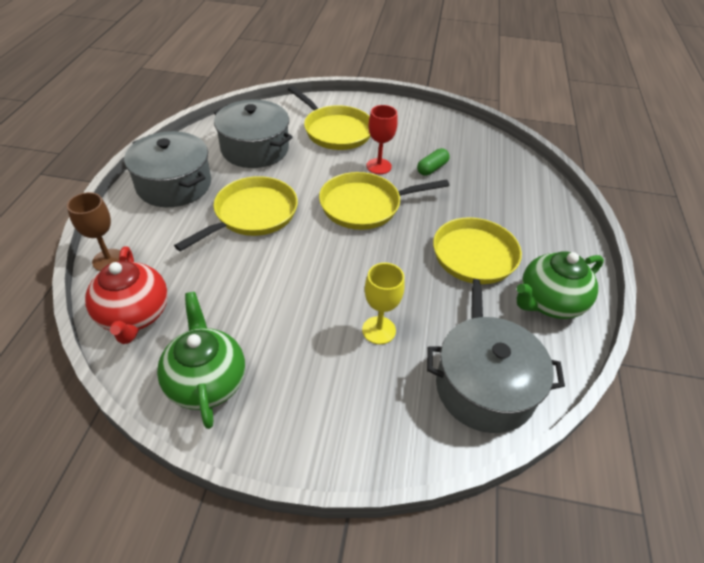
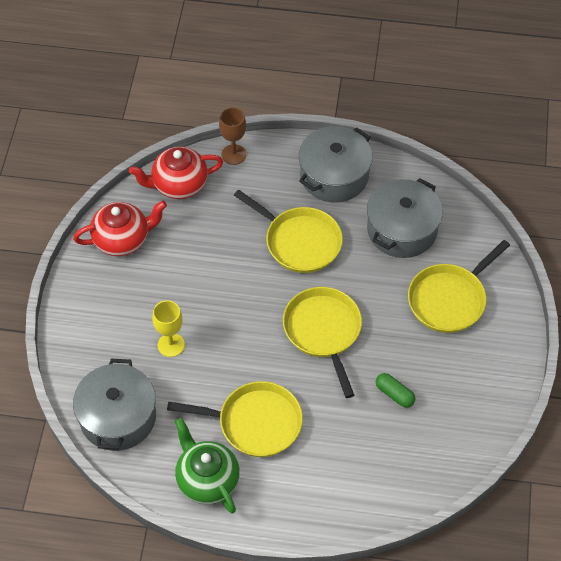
camera: 90 degrees right, 10 degrees up
(206, 381) = (123, 239): green teapot -> red teapot
(378, 166) = (390, 343): red goblet -> none

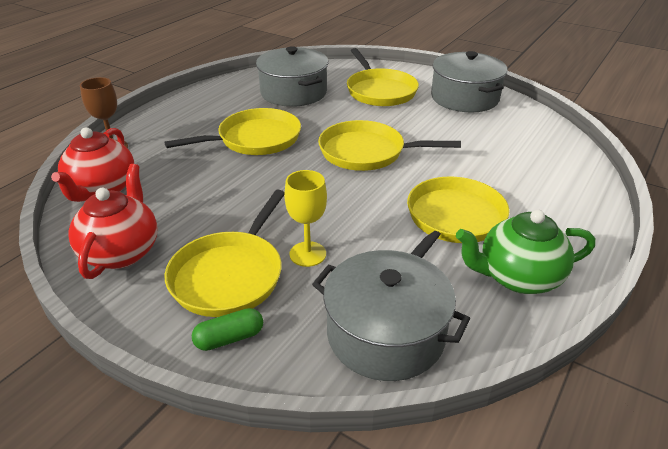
camera: 65 degrees left, 20 degrees down
(129, 311) = (229, 275): none -> yellow pan
(334, 175) = (205, 106): grey pot -> grey pot (464, 98)
(394, 394) = (460, 135): green capsule -> green capsule (229, 338)

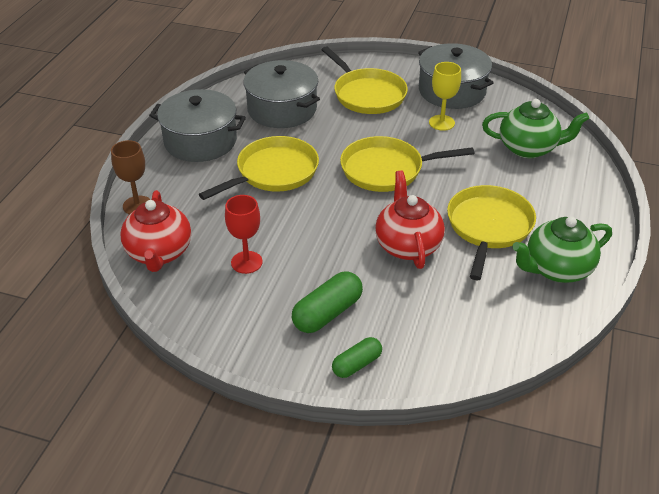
camera: 15 degrees left, 5 degrees up
(122, 251) = (220, 310): red teapot -> red teapot (407, 245)
(178, 211) = (246, 262): none -> red goblet
(229, 275) = (327, 313): yellow pan -> green capsule
(307, 254) = (382, 281): yellow goblet -> yellow goblet (441, 123)
(385, 334) = (474, 336): grey pot -> grey pot (200, 141)
(527, 154) = (529, 148): none -> green teapot

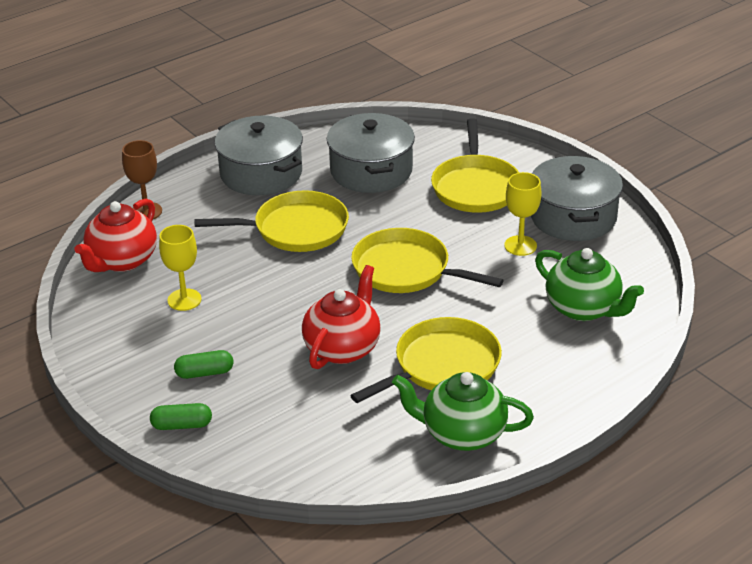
camera: 35 degrees right, 5 degrees down
(246, 262) = (184, 300): red goblet -> yellow goblet
(327, 313) = (204, 373): green capsule -> green capsule, size x0.64

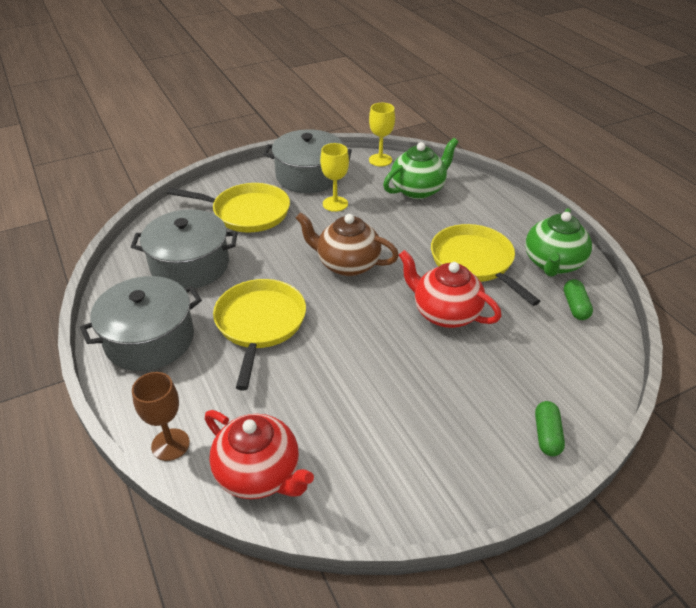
camera: 80 degrees left, 5 degrees up
(184, 300) = (349, 419): yellow goblet -> yellow goblet (380, 160)
(204, 373) = (469, 411): green capsule -> green capsule (575, 306)
(405, 270) = (347, 264): yellow pan -> brown teapot

